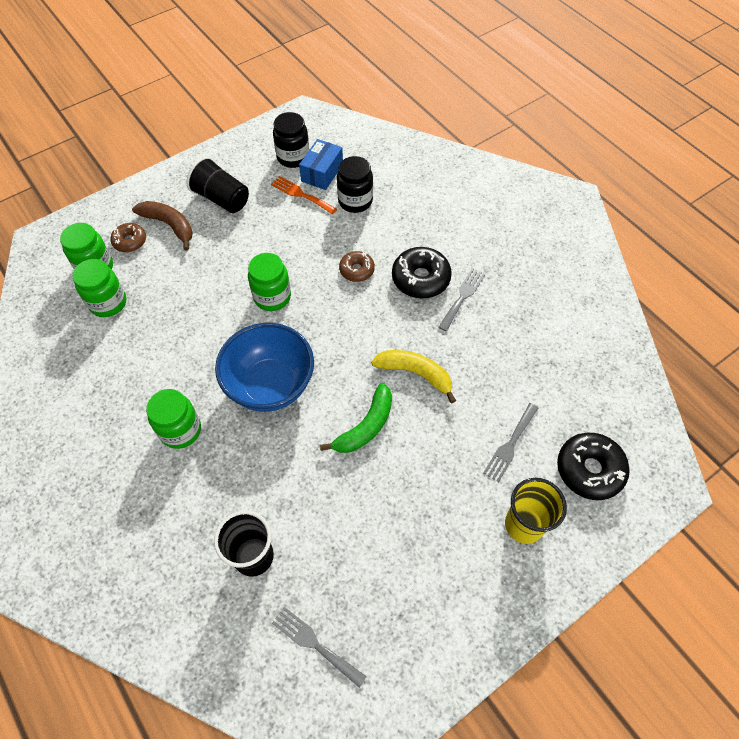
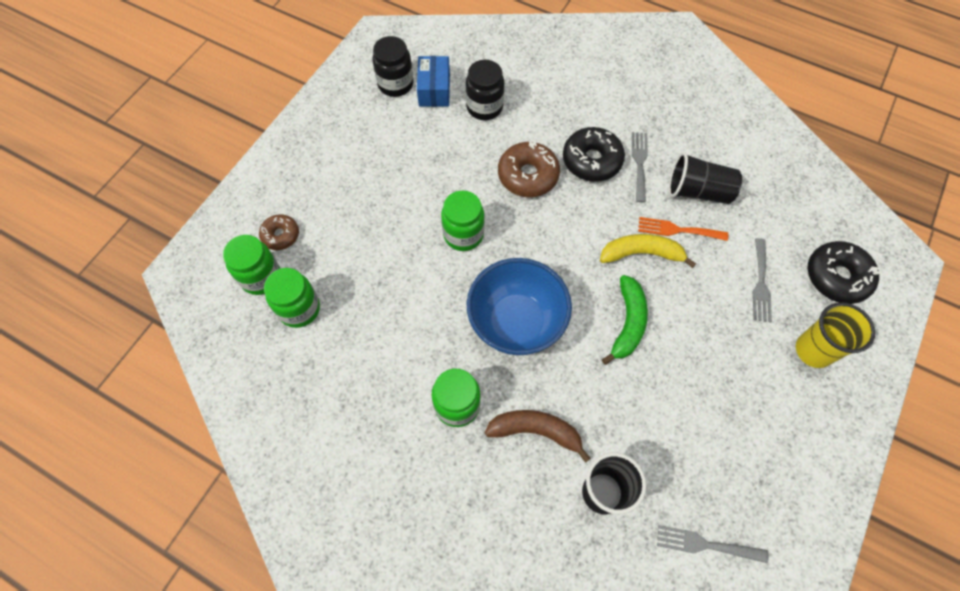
camera: 25 degrees left, 5 degrees up
(169, 225) = (312, 202): brown banana -> brown banana (536, 431)
(222, 199) = (349, 154): black cup -> black cup (698, 191)
(301, 194) = (427, 120): orange fork -> orange fork (677, 230)
(357, 270) = (528, 175): brown donut -> brown donut, size x1.65

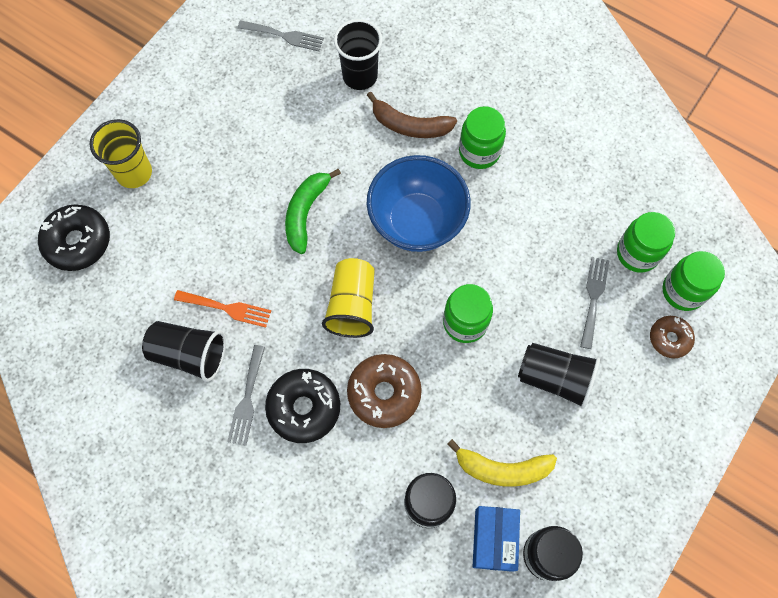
camera: 175 degrees left, 5 degrees up
(385, 197) = (554, 378): none -> black cup
(566, 241) = (352, 305): none -> yellow cup
(641, 253) = (273, 284): yellow banana -> yellow banana (502, 469)
(760, 284) = (159, 241): grey fork -> grey fork (593, 297)

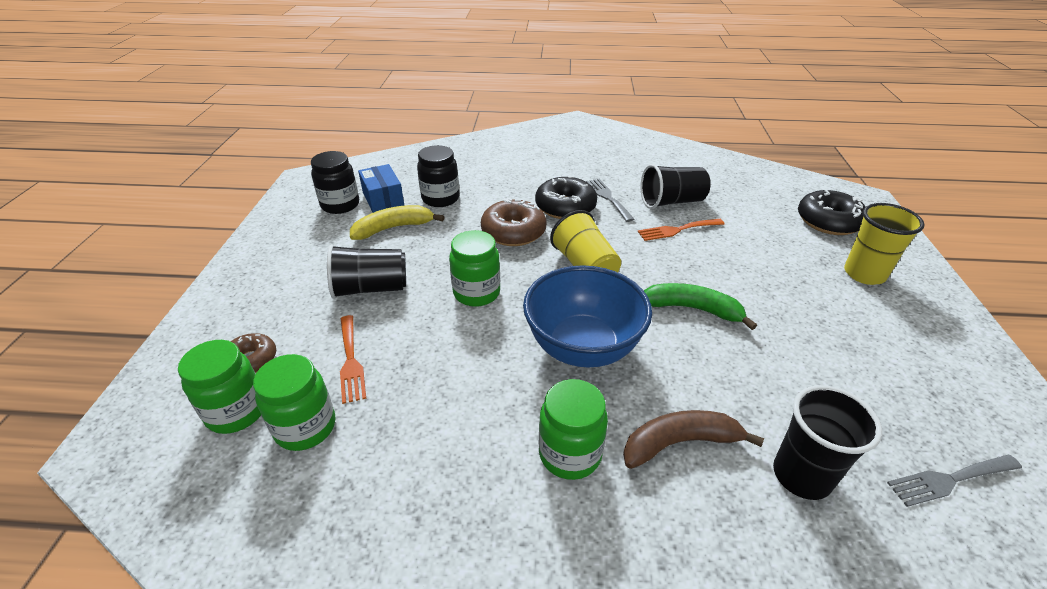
camera: 150 degrees right, 30 degrees down
(306, 213) = (692, 309): green banana -> green banana turned 60 degrees counterclockwise
(593, 297) = (351, 361): grey fork -> orange fork

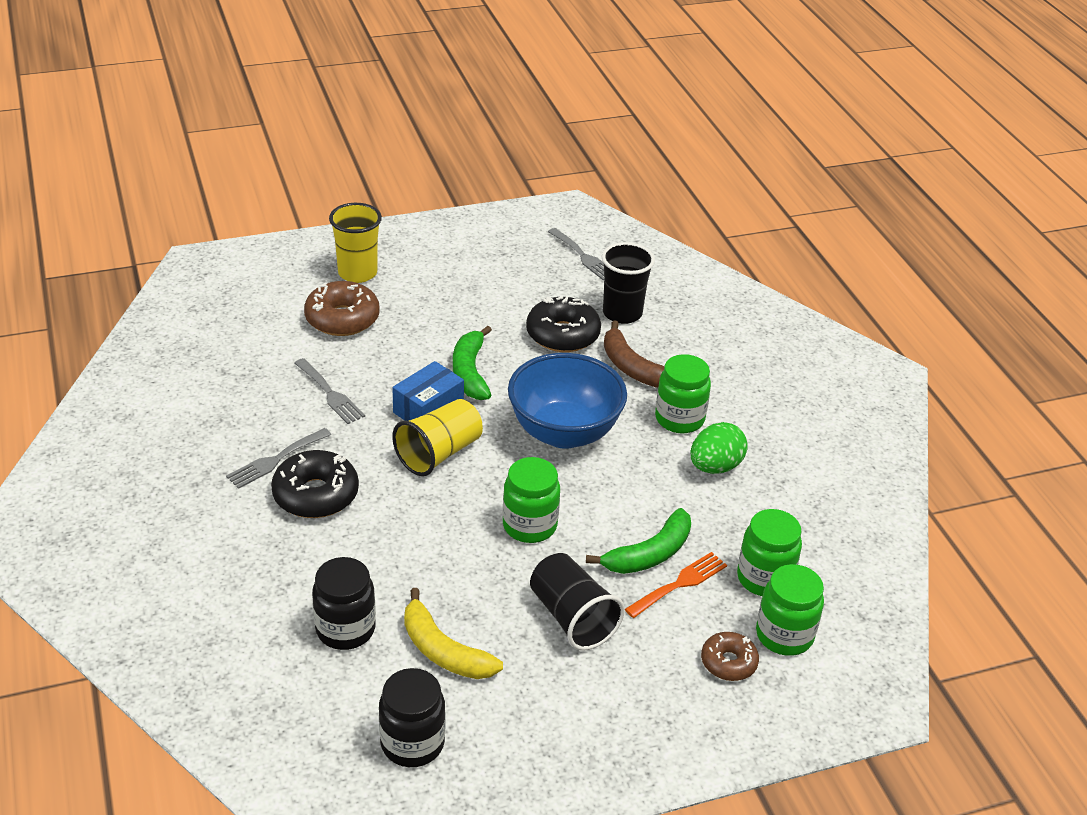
camera: 115 degrees left, 0 degrees up
(383, 199) = (375, 697): blue box -> blue box (428, 409)
(397, 353) = (649, 554): none -> green banana
(476, 455) = (715, 467): none -> green egg
(513, 232) = (397, 528): brown donut -> brown donut (342, 319)
(671, 202) = (264, 404): black cup -> none
(677, 230) = (330, 394): orange fork -> grey fork
(828, 221) = (264, 289): black donut -> black donut (562, 334)

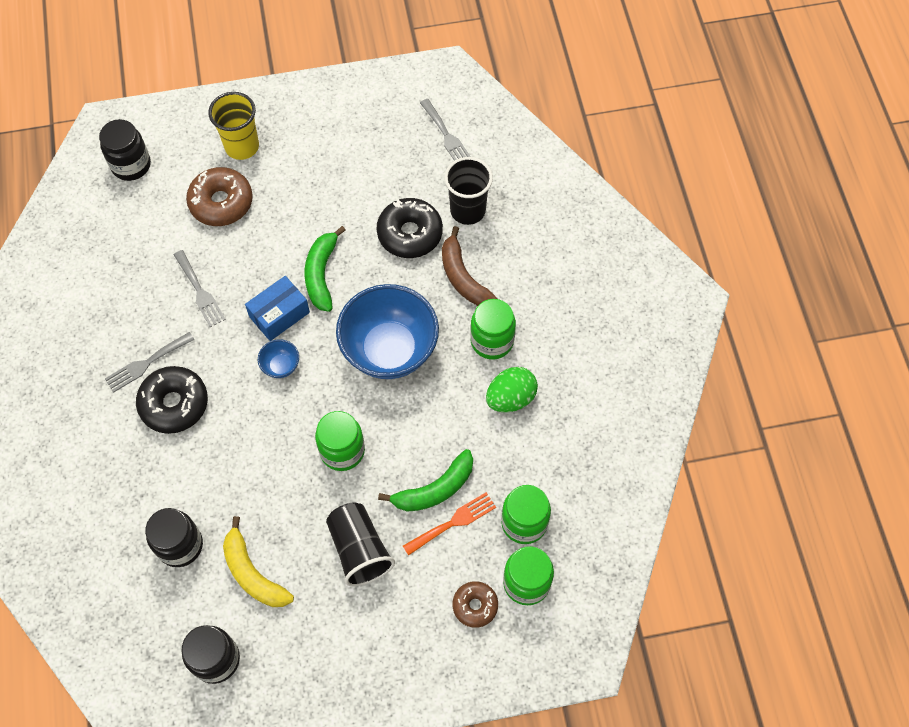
camera: 10 degrees right, 25 degrees up
(232, 293) = (131, 165): none -> black jar
(439, 453) = (281, 366): yellow cup -> blue bowl

